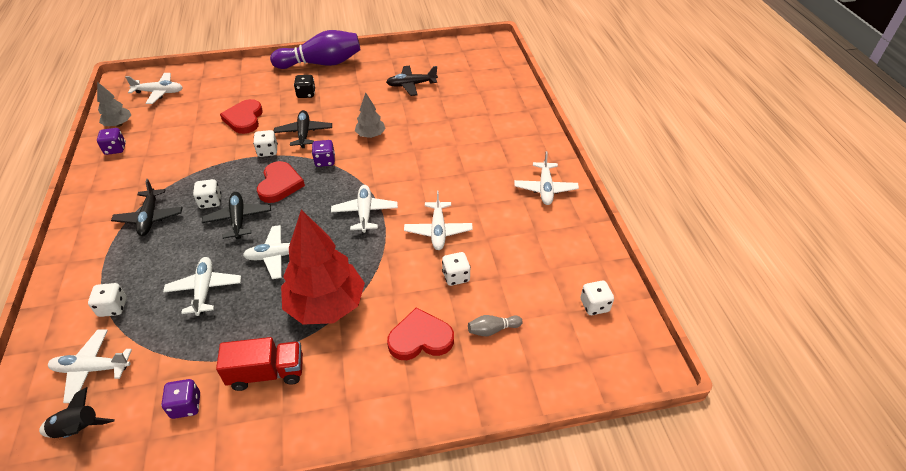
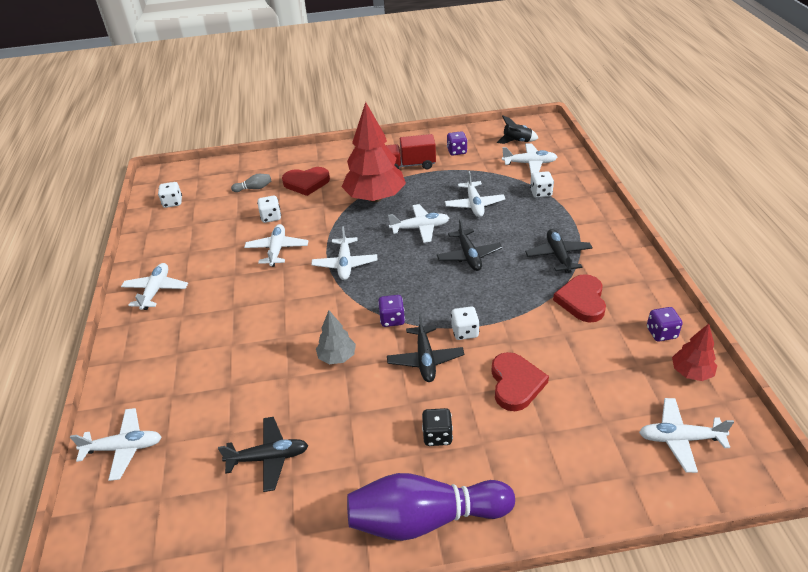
camera: 175 degrees left, 5 degrees down
(119, 124) = (691, 372): grey tree -> red tree
(210, 202) = (505, 271): white dice -> none
(280, 184) = (438, 291): red heart -> red heart (582, 300)
(505, 89) = (124, 448): none -> white plane

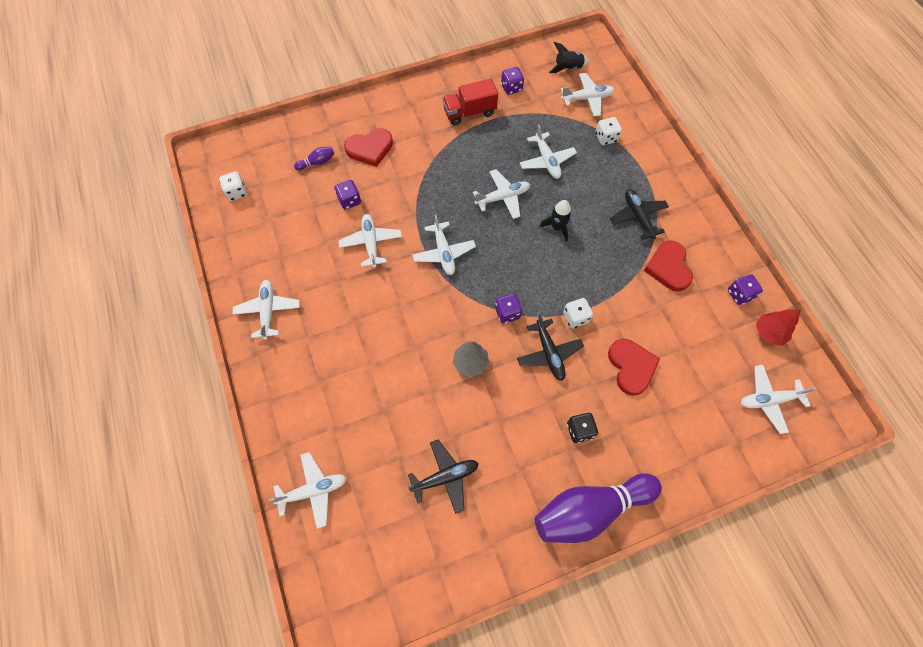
camera: 15 degrees left, 25 degrees up
(254, 188) = (317, 162): grey bowling pin -> purple bowling pin
(271, 217) = (349, 200): white dice -> purple dice
(375, 198) = (447, 162): red tree -> none
(469, 256) = (557, 227): black plane -> black rocket

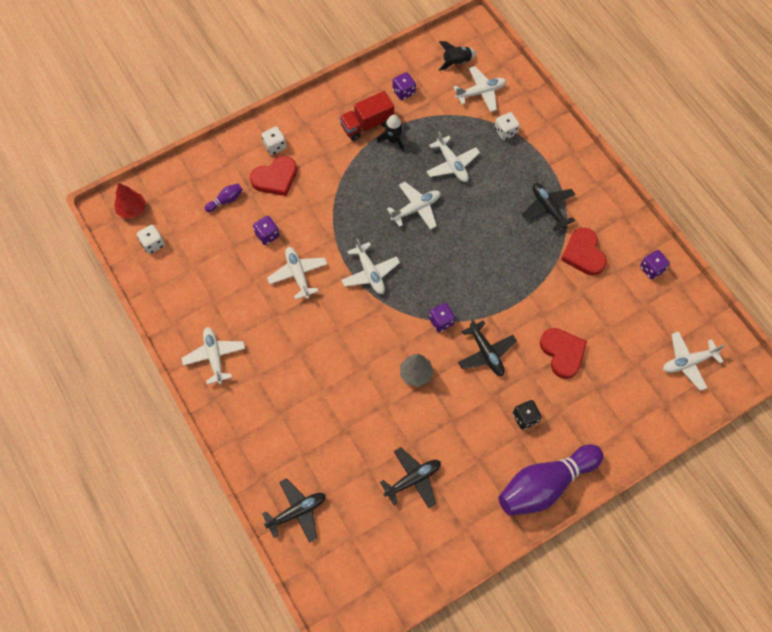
camera: 10 degrees left, 0 degrees up
(313, 490) = (297, 512): white plane -> black plane
(557, 227) = (473, 230): black rocket -> black rocket (393, 140)
(575, 317) = (505, 315): white dice -> white dice (275, 146)
(768, 333) = (681, 301): red tree -> red tree (132, 210)

